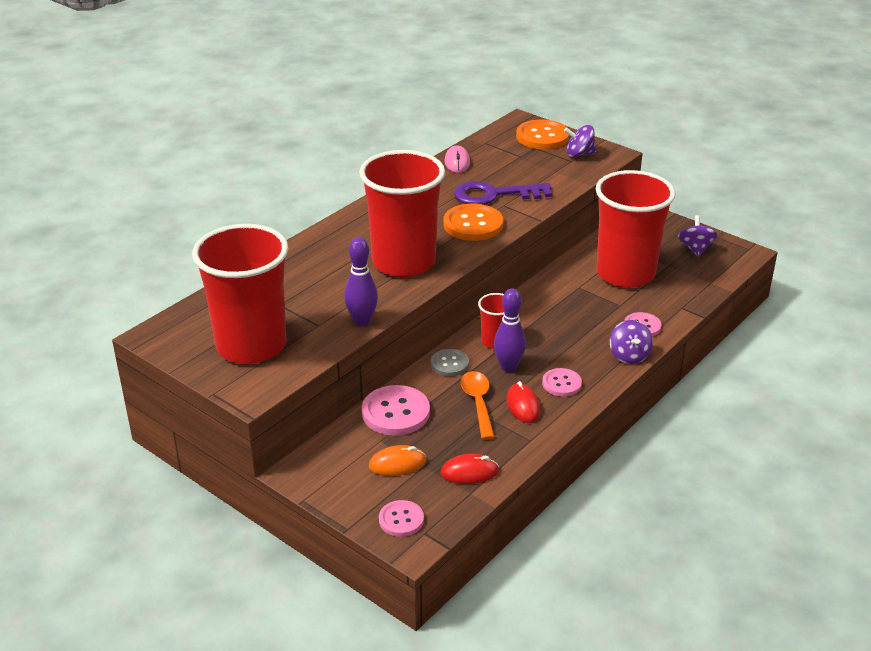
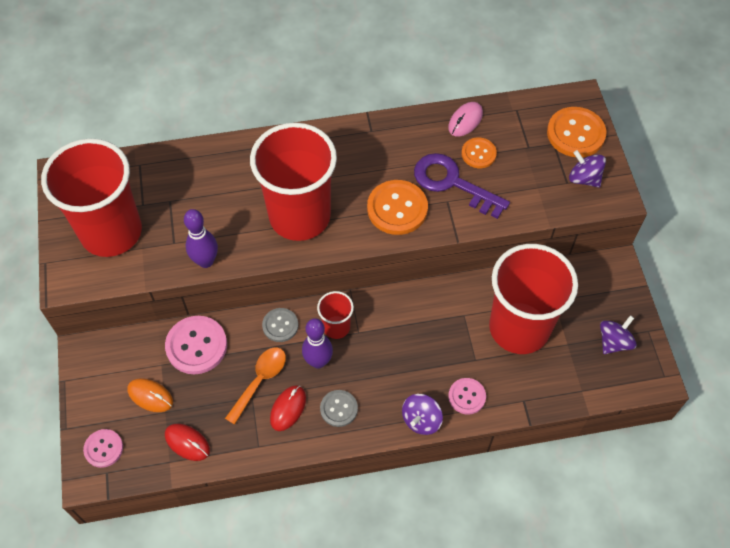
camera: 40 degrees right, 25 degrees up
(491, 173) = (478, 154): none -> orange button
(561, 383) = (339, 409): pink button -> grey button

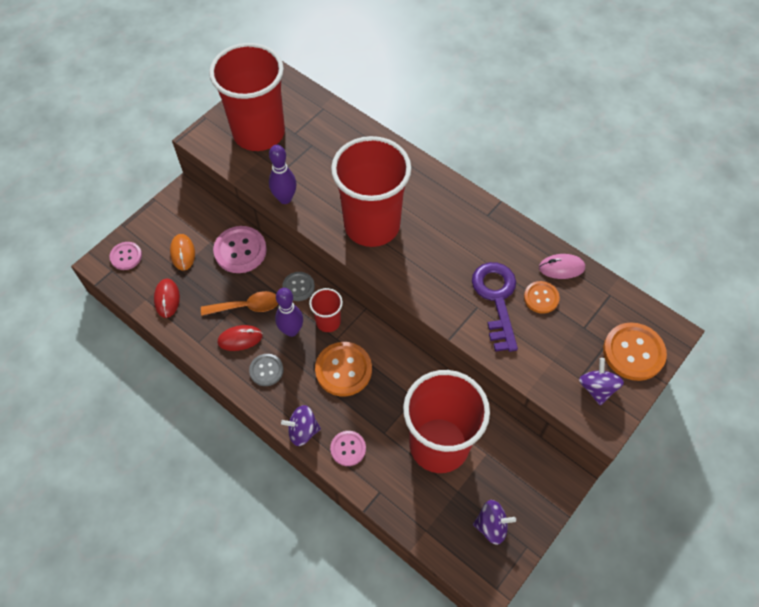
camera: 50 degrees right, 0 degrees up
(397, 208) = (437, 279): orange button -> orange button (343, 370)

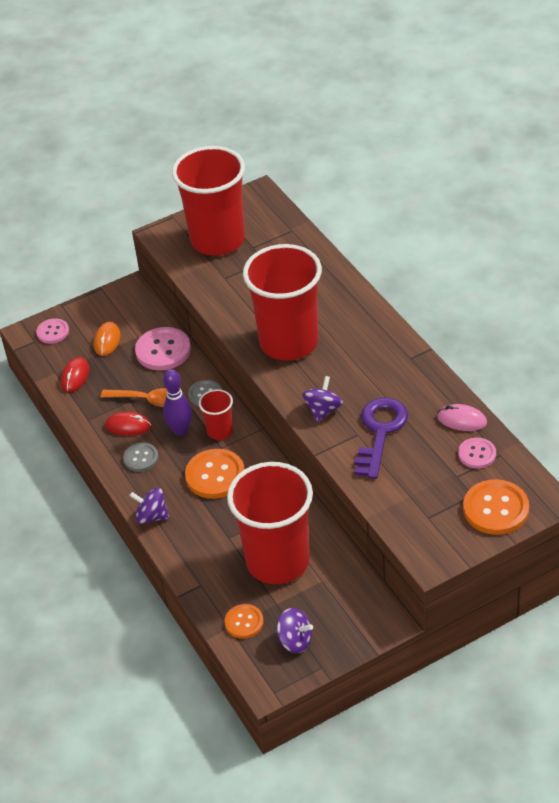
camera: 25 degrees right, 15 degrees down
(285, 198) = (215, 302): purple bowling pin -> none
(348, 448) = (187, 542): pink button -> pink button (477, 454)
(541, 298) = (426, 441): orange button -> orange button (244, 622)
(597, 388) = (440, 529): purple spinning top -> purple spinning top (323, 410)

